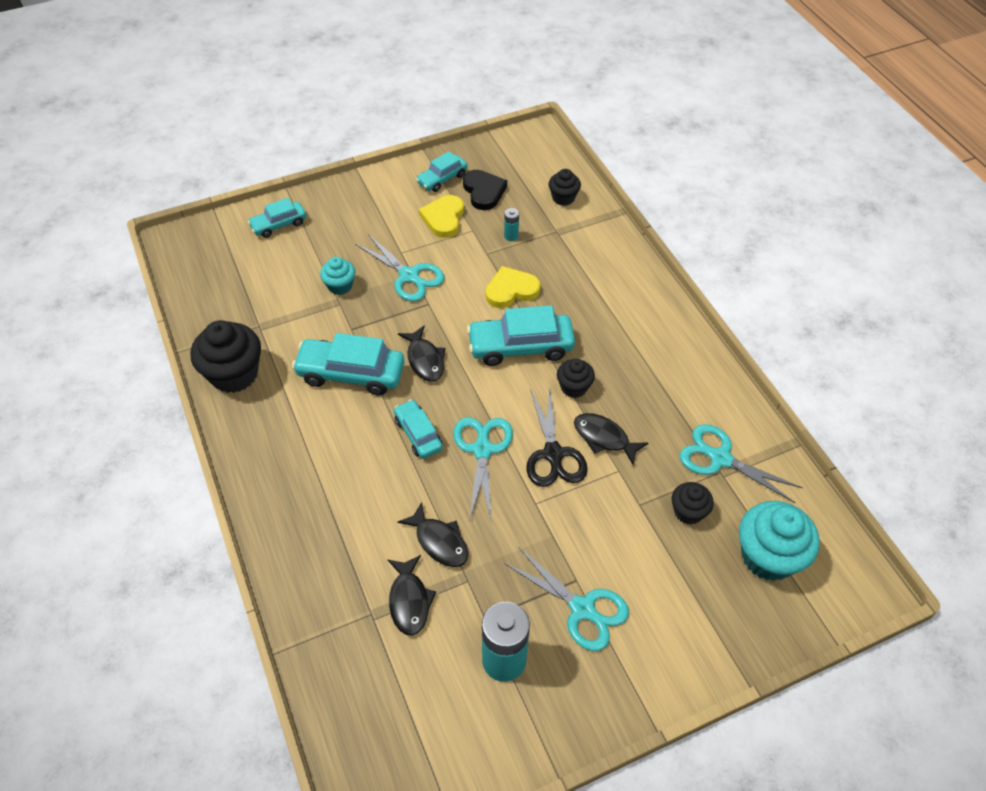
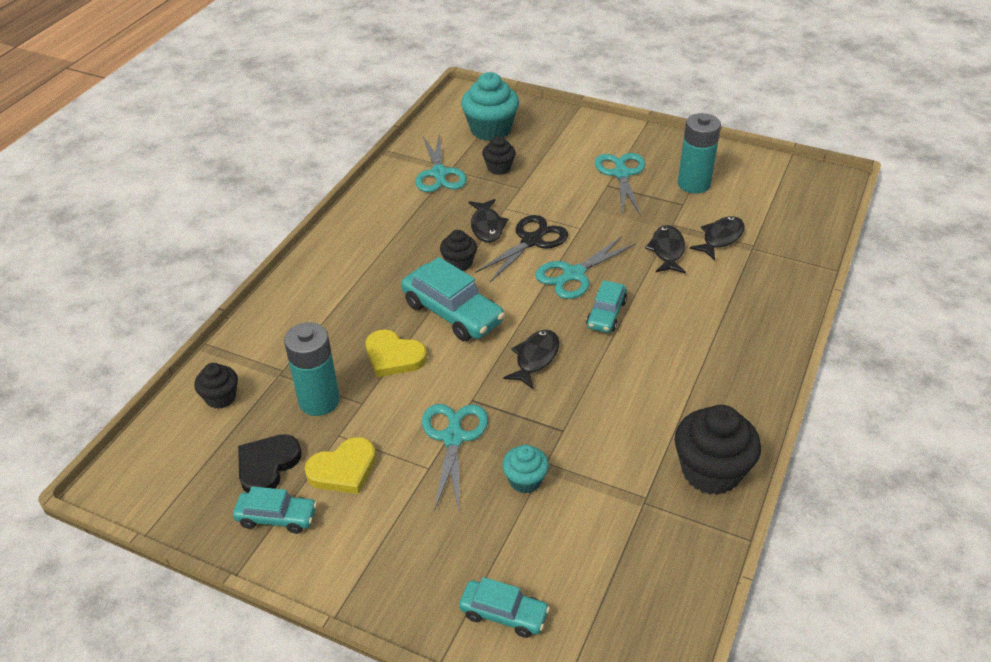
camera: 130 degrees left, 10 degrees down
(351, 373) = (607, 393): turquoise car -> none
(511, 236) = (319, 401): turquoise battery -> turquoise battery, size x2.24

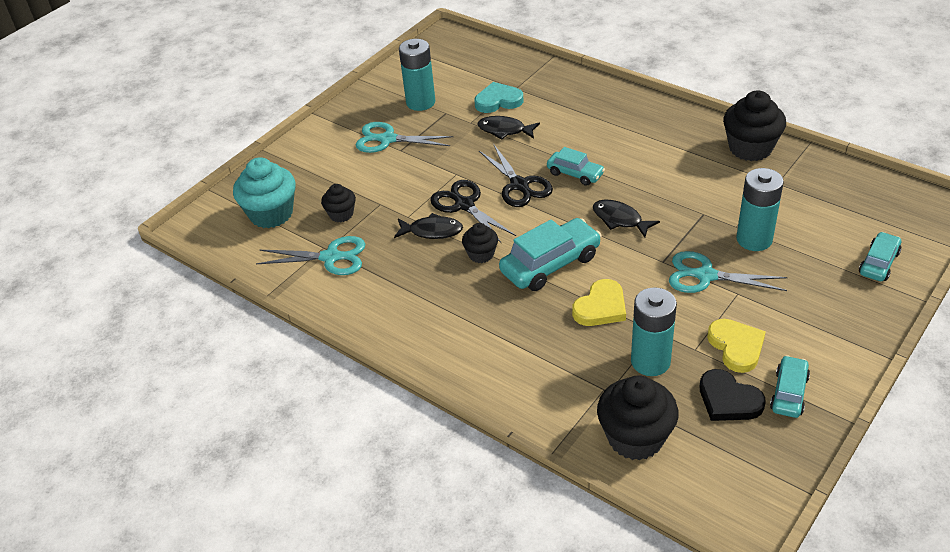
camera: 75 degrees left, 0 degrees up
(221, 397) = (635, 438): black cupcake -> black cupcake, size x1.81
(525, 480) = (754, 239): turquoise cupcake -> turquoise battery
(574, 274) = (519, 185): turquoise scissors -> black scissors
(720, 238) = (498, 101): black fish -> turquoise heart

